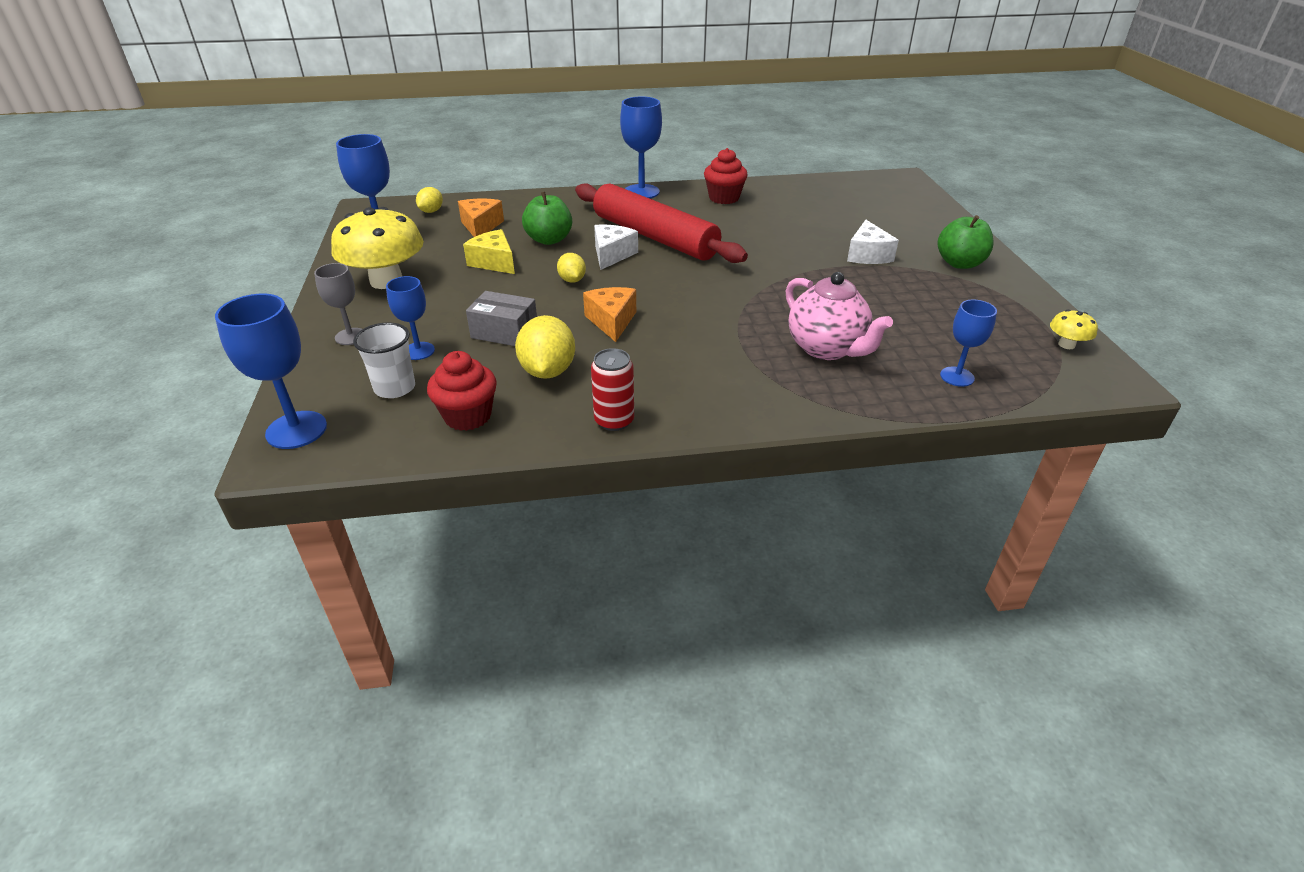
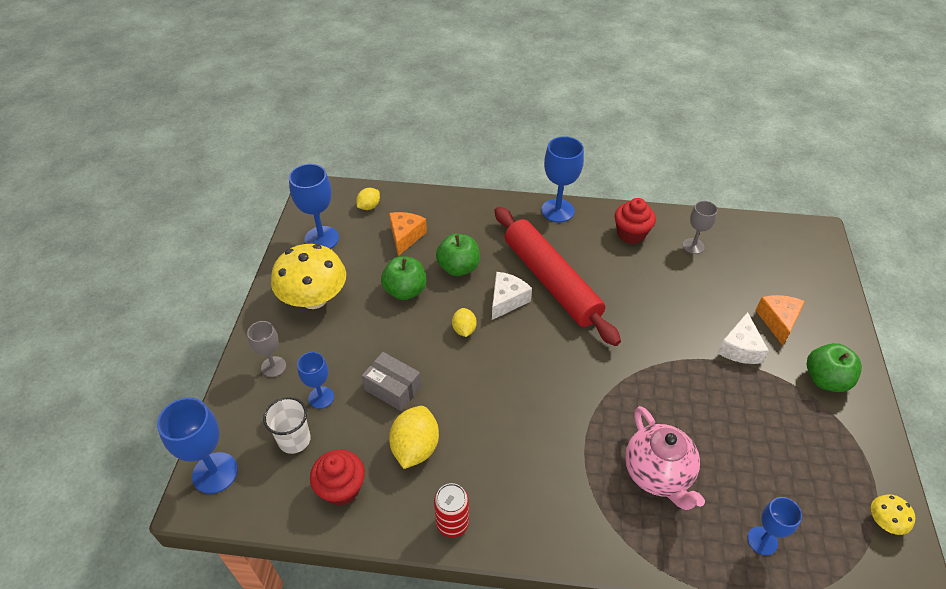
camera: 15 degrees right, 10 degrees up
(494, 262) = (405, 291): yellow cheese -> green apple
(612, 321) = (483, 394): orange cheese -> orange cheese (778, 321)
(789, 198) = (693, 246): none -> grey goblet

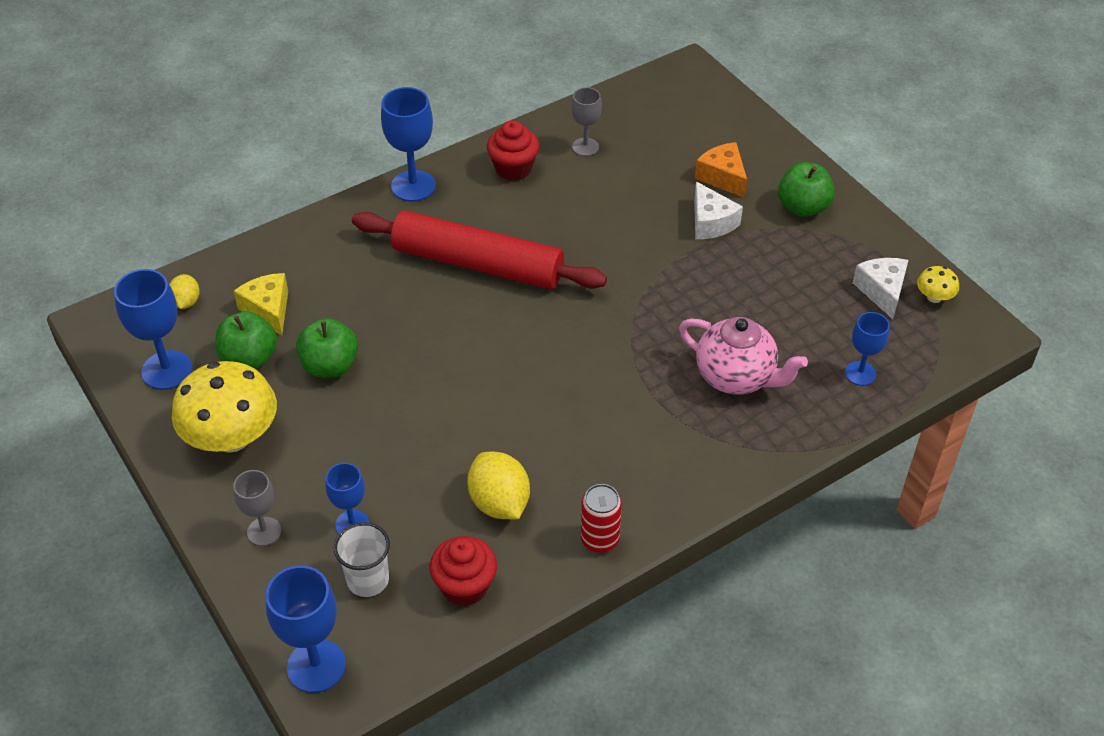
camera: 40 degrees left, 0 degrees up
(393, 388) = (419, 466): grey box -> none
(405, 236) = (268, 310): orange cheese -> yellow cheese
(458, 267) = (364, 307): green apple -> green apple (249, 359)
(464, 329) = (435, 365): yellow lemon -> none
(507, 300) = (451, 310): white cheese -> white cheese (882, 291)

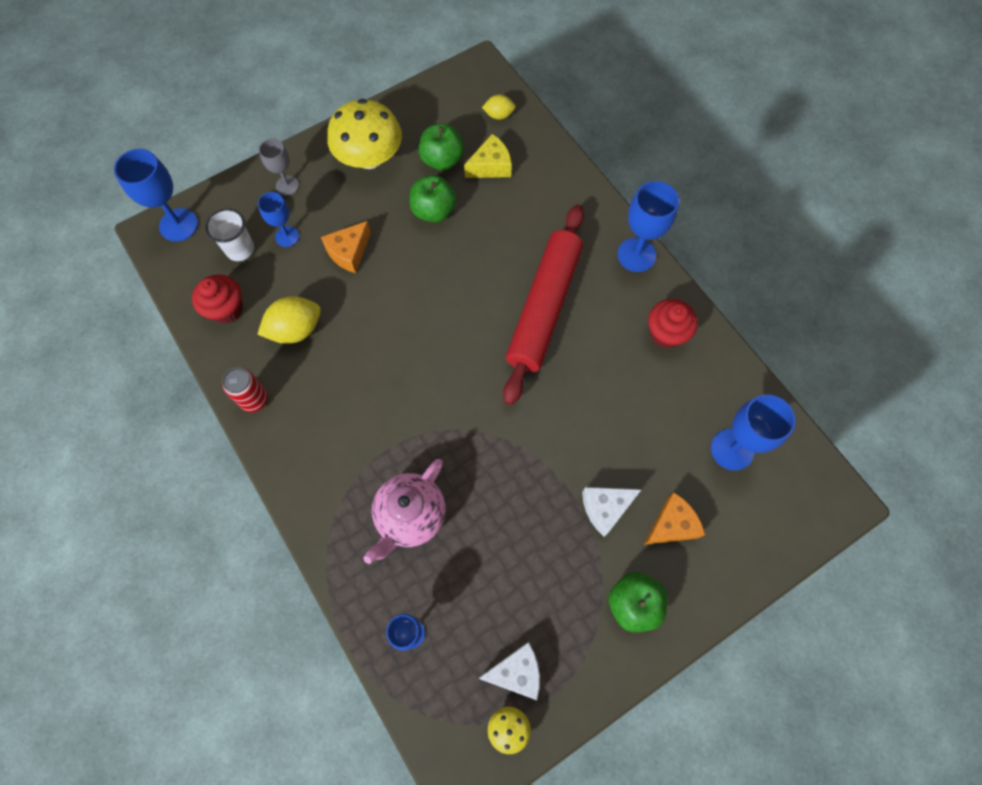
camera: 90 degrees right, 20 degrees up
(167, 370) = (432, 113): blue goblet -> blue goblet (732, 449)
(385, 452) = (349, 252): none -> orange cheese
(585, 147) = (703, 396): grey goblet -> none

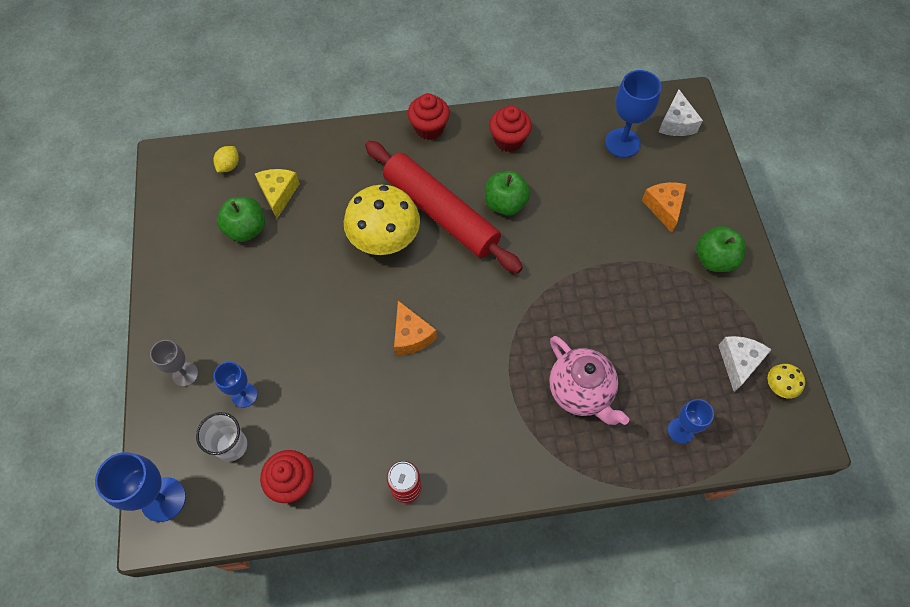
camera: 65 degrees left, 5 degrees down
(295, 330) = (352, 423): yellow lemon -> none
(349, 252) = (296, 345): orange cheese -> orange cheese (411, 336)
(369, 158) = (203, 288): yellow mushroom -> yellow mushroom (384, 238)
(433, 211) = (296, 257): green apple -> green apple (505, 204)
(605, 508) = (633, 245): white cheese -> white cheese (676, 123)
(636, 255) = (429, 128): blue goblet -> red cupcake

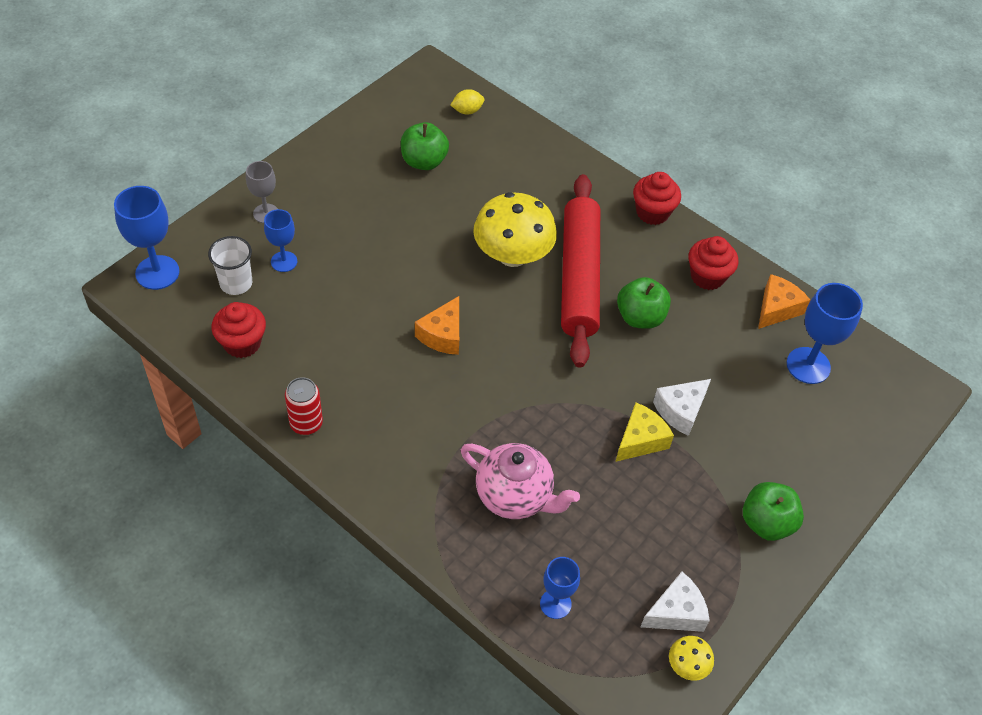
camera: 45 degrees right, 10 degrees down
(278, 194) = (477, 159): yellow cheese -> yellow cheese (640, 440)
(580, 392) = (514, 496): pink teapot -> pink teapot turned 75 degrees counterclockwise
(664, 207) = (776, 444): orange cheese -> orange cheese (777, 309)
(676, 123) = (883, 396): white cheese -> white cheese (680, 411)

